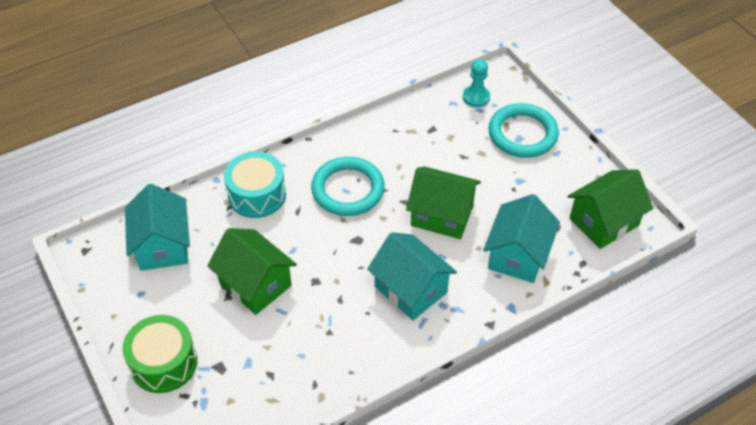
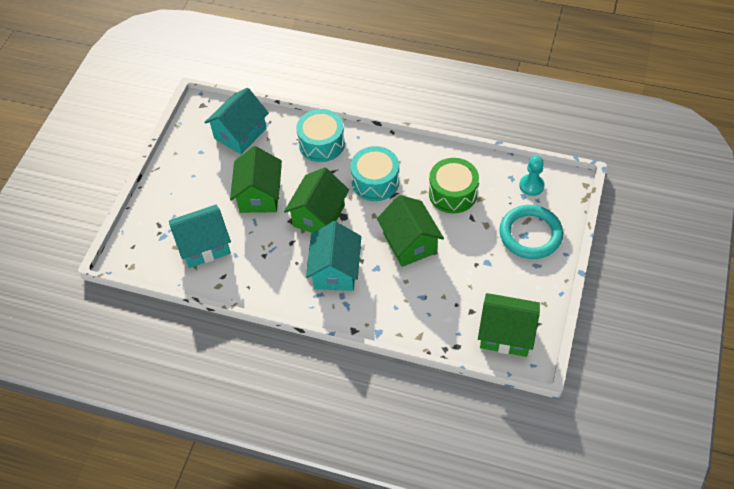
camera: 50 degrees right, 5 degrees up
(164, 363) = (169, 199): green drum -> green drum (452, 193)
(335, 257) = (319, 216): none -> green house
(348, 189) = (375, 182): turquoise ring -> turquoise drum
(518, 255) = (423, 306): turquoise house -> turquoise house (204, 246)

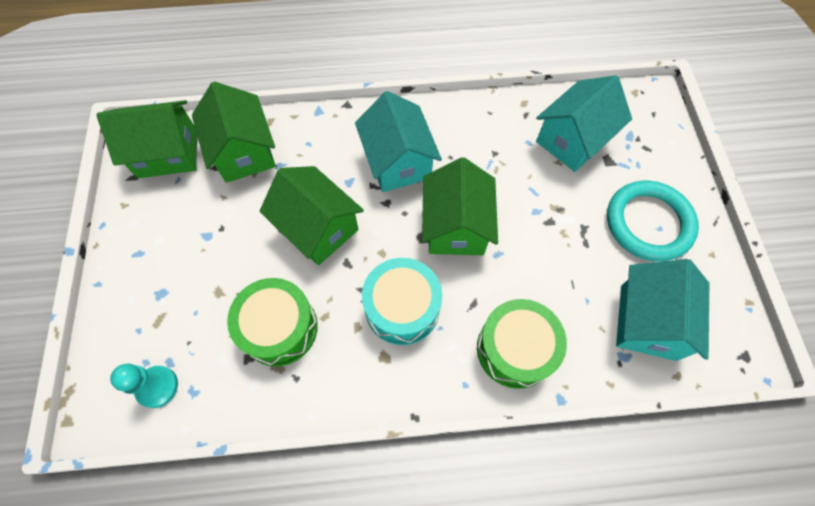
camera: 155 degrees right, 10 degrees up
(259, 195) = (551, 229): green house -> green house (244, 152)
(321, 143) = (515, 349): turquoise drum -> green drum
(530, 234) = (151, 298): turquoise ring -> turquoise ring (648, 223)

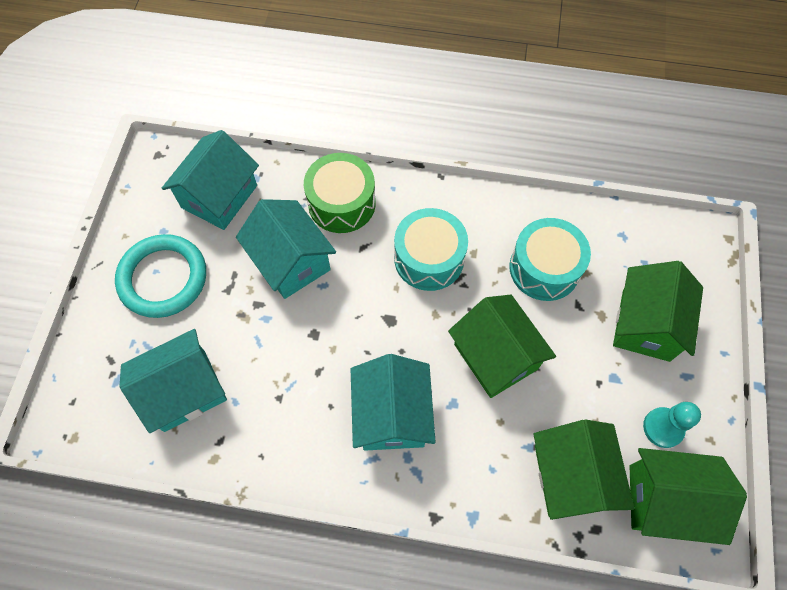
camera: 165 degrees left, 0 degrees up
(157, 387) = (654, 246): turquoise pawn -> turquoise pawn (663, 428)
(279, 328) = (544, 268): green drum -> turquoise drum
(456, 226) = (353, 322): green house -> green house (645, 325)
(538, 269) = (291, 262): none -> turquoise house

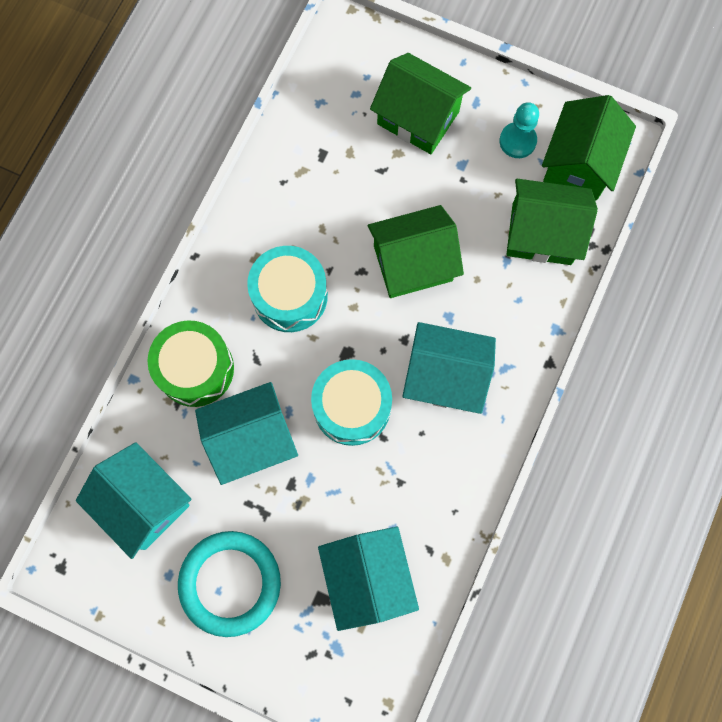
camera: 75 degrees left, 10 degrees up
(544, 268) = (333, 188): turquoise drum -> turquoise drum (352, 407)

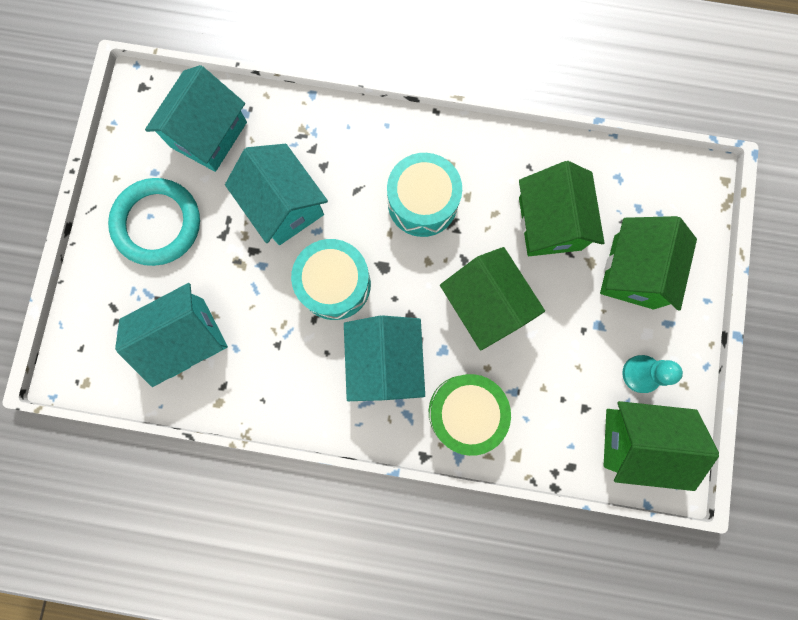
camera: 75 degrees right, 5 degrees up
(195, 369) = (334, 142): green drum -> green drum (465, 412)
(541, 234) = (551, 419): green house -> green house (549, 223)

